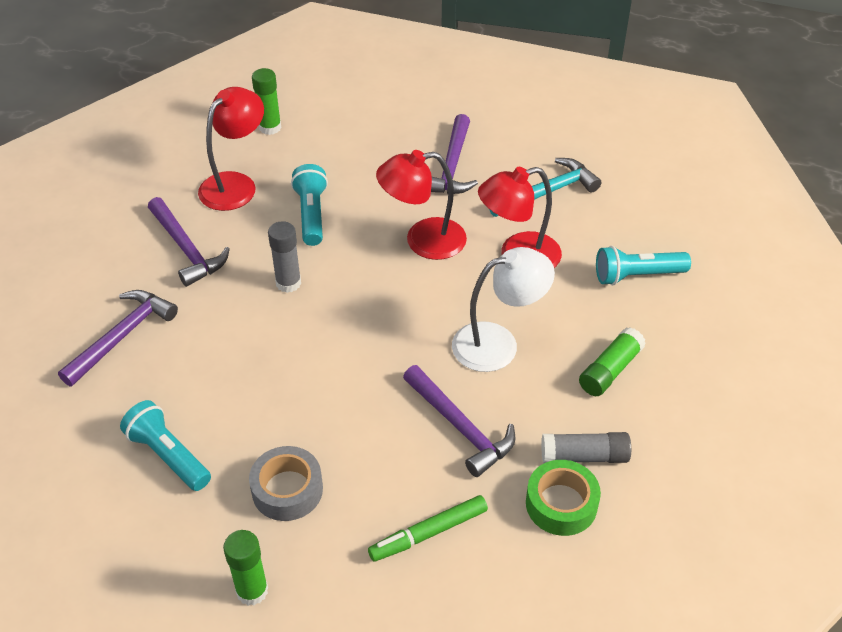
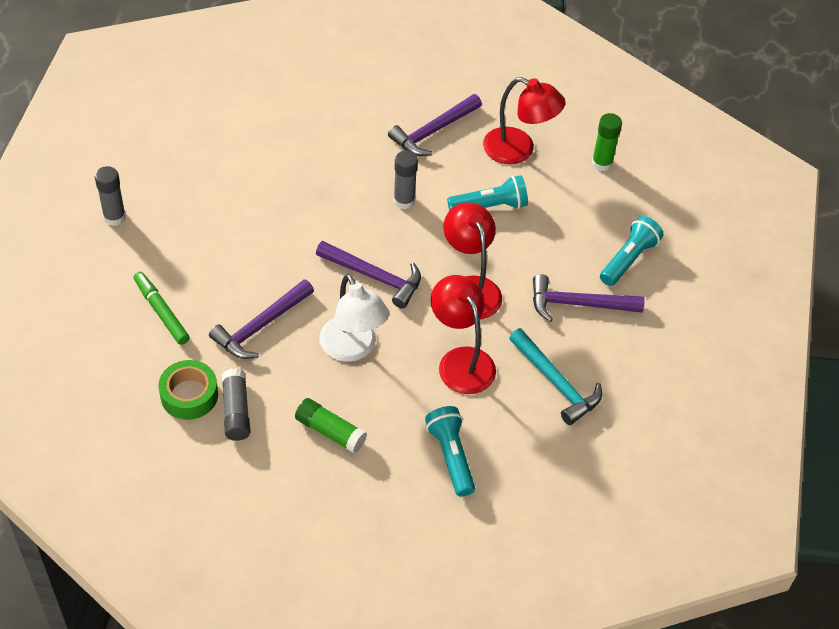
camera: 80 degrees right, 5 degrees up
(122, 336) = (334, 110): purple hammer -> purple hammer (374, 277)
(168, 455) = (224, 155): turquoise flashlight -> turquoise flashlight (628, 259)
(252, 591) = (114, 217): green glue stick -> grey glue stick
(287, 490) = (197, 225): grey tape -> none

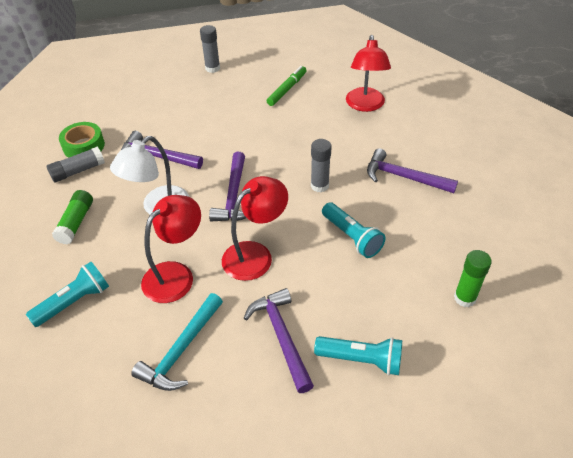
camera: 70 degrees right, 5 degrees down
(161, 312) = (147, 111): green marker -> green marker (287, 89)
(518, 150) = (429, 234): red lamp -> red lamp (365, 105)

